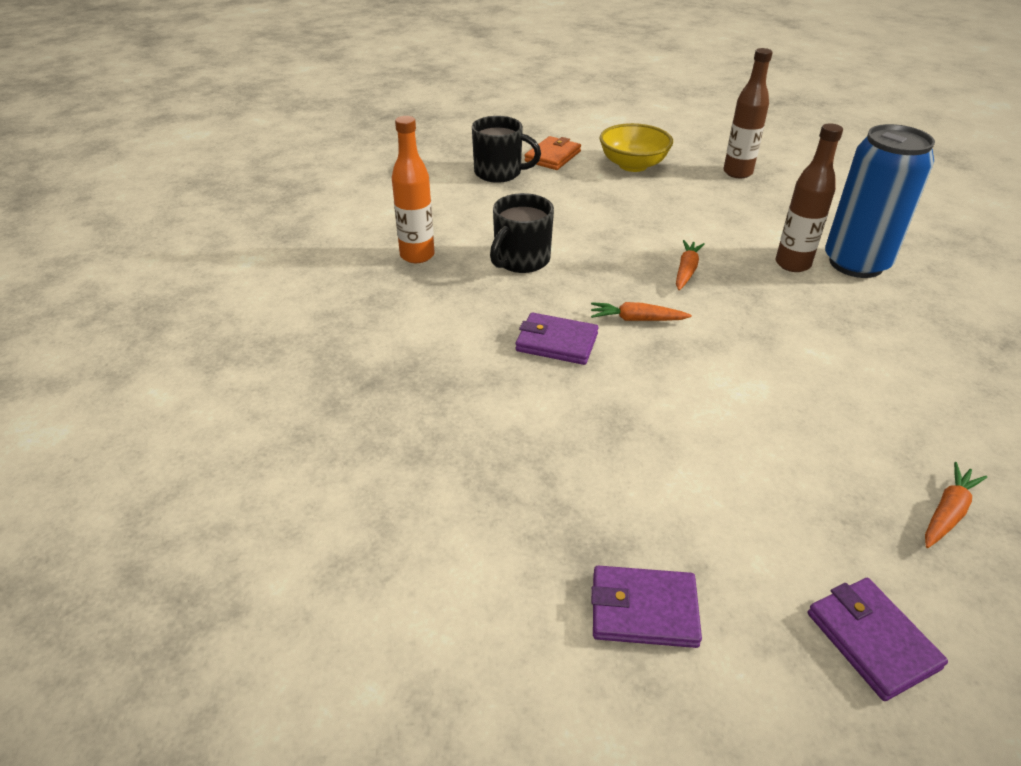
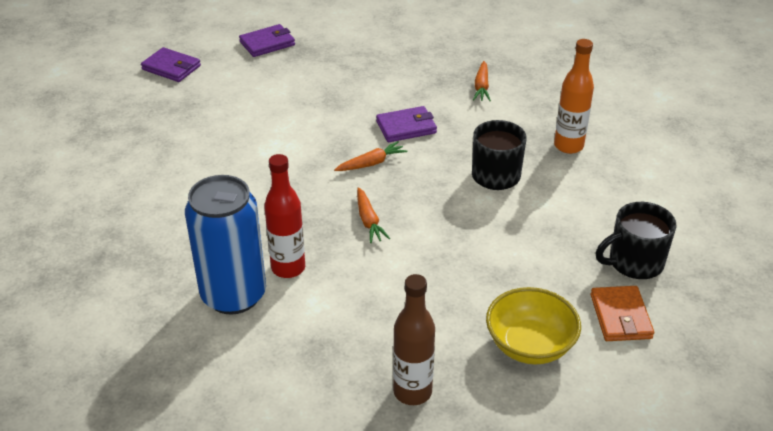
camera: 145 degrees right, 0 degrees up
(792, 264) = (288, 268): brown bottle -> red bottle
(947, 512) = (141, 126): orange carrot -> orange carrot (481, 87)

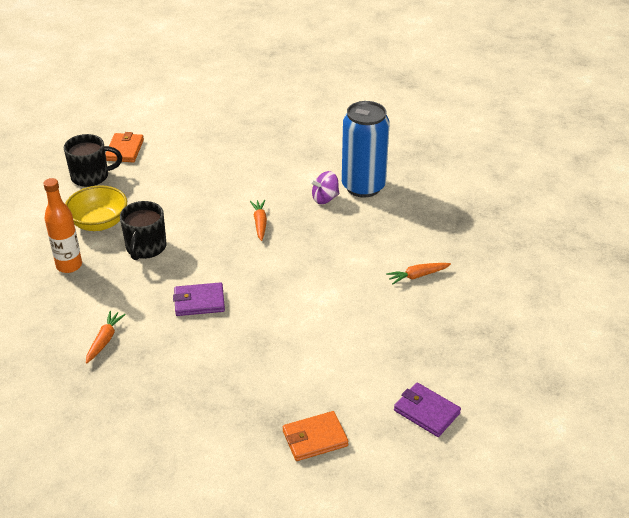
camera: 170 degrees left, 0 degrees up
(267, 43) = (315, 438): purple wallet -> orange wallet
(288, 268) = (325, 198): red bottle -> purple spinning top
(371, 163) = (242, 269): orange carrot -> orange carrot (417, 276)
(412, 392) = (265, 130): brown bottle -> none
(529, 345) = (188, 143): yellow bowl -> yellow bowl (99, 223)

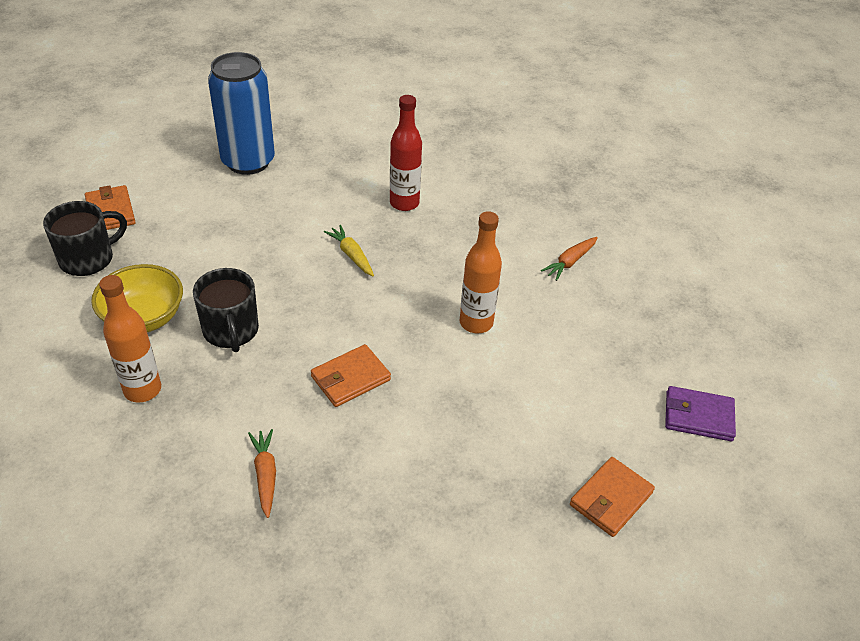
camera: 30 degrees left, 5 degrees up
(199, 302) = (350, 378): purple wallet -> orange wallet
(260, 223) = (351, 255): orange carrot -> yellow carrot
(312, 295) = (476, 323): none -> orange bottle
(325, 198) = (404, 203): purple spinning top -> red bottle
(363, 186) = (436, 177): blue can -> blue can (248, 161)

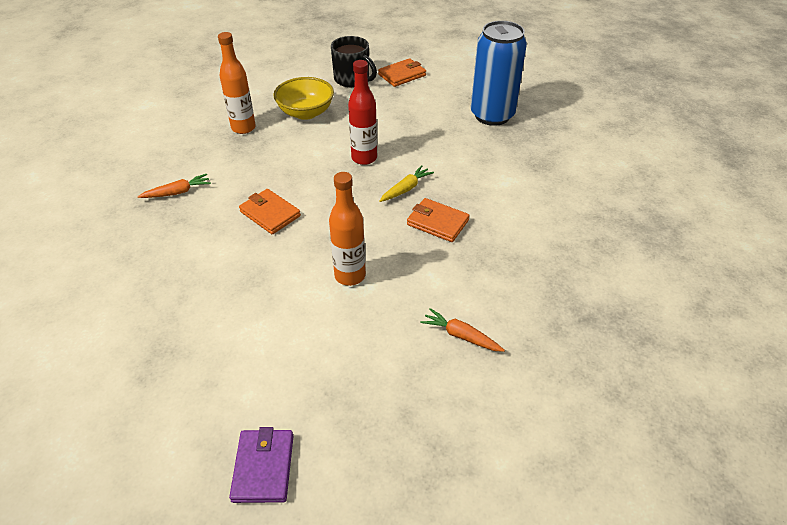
camera: 80 degrees right, 0 degrees up
(231, 331) = (304, 149): black mug -> none
(404, 203) = (489, 206): red bottle -> red bottle (364, 158)
(611, 499) = (157, 394): orange wallet -> orange wallet (437, 222)

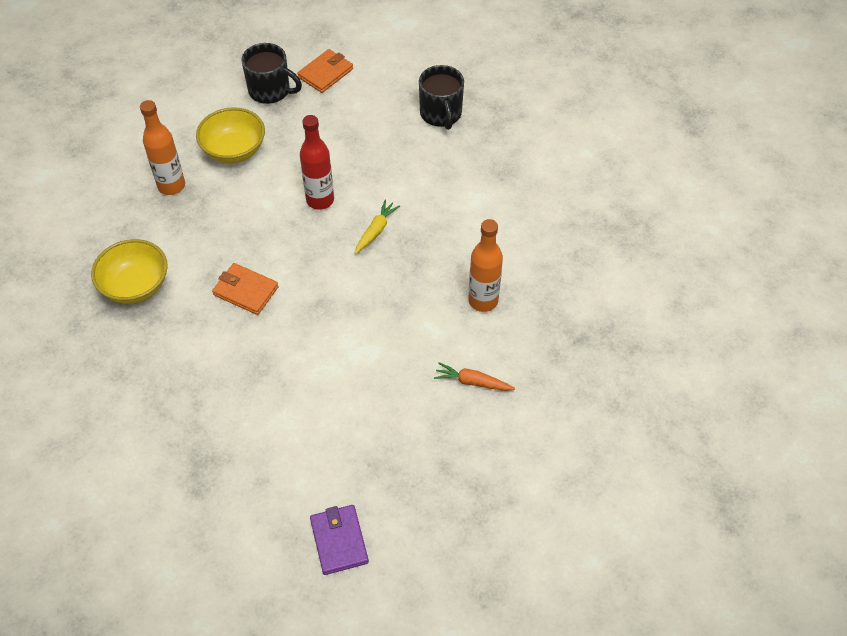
camera: 15 degrees left, 10 degrees up
(177, 192) = (136, 286): orange carrot -> yellow bowl
(350, 276) = (351, 343): orange bottle -> orange bottle (483, 301)
(437, 222) = (419, 265): orange wallet -> none
(492, 115) = (441, 114): blue can -> black mug

